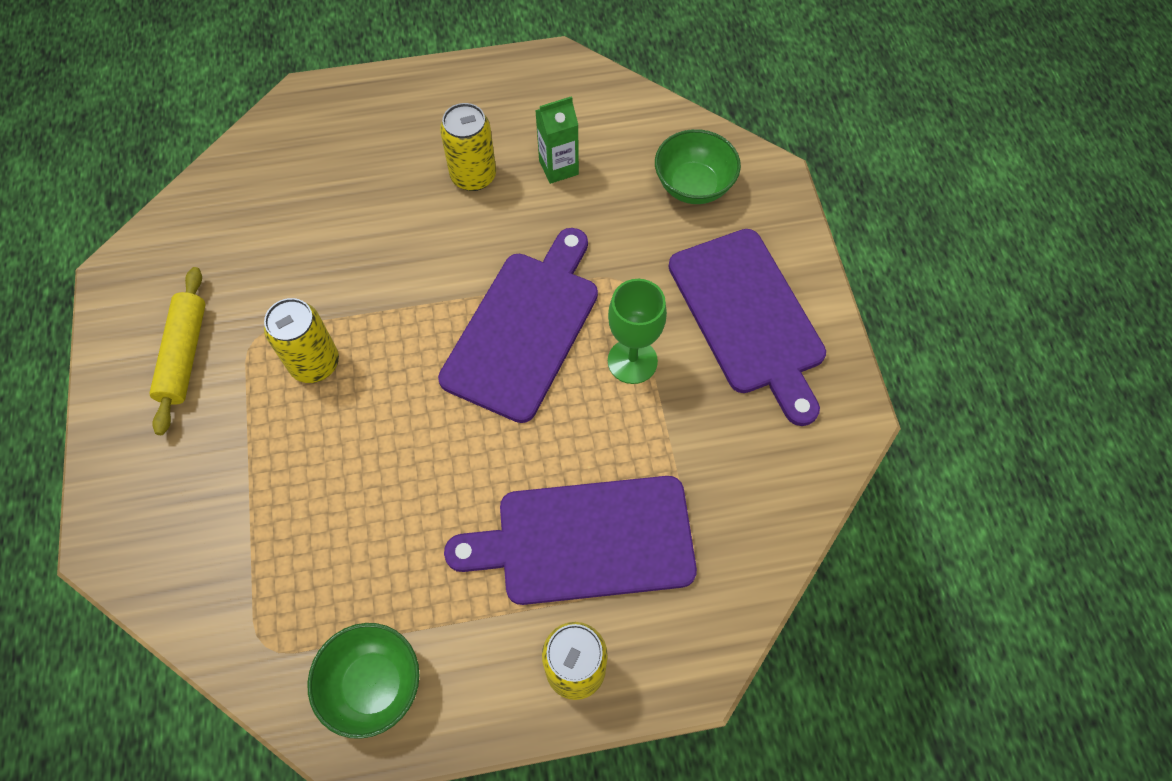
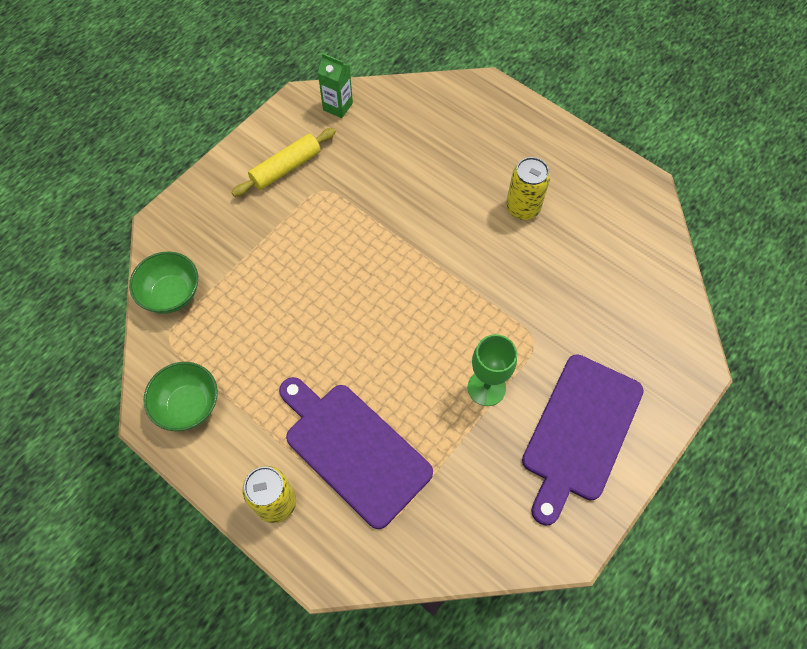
camera: 50 degrees right, 0 degrees up
(315, 363) = (335, 229): yellow can -> none
(524, 328) = (452, 313): purple cutting board -> none
(558, 167) = (574, 246): green carton -> green carton (338, 106)
(693, 186) = (640, 329): green bowl -> green bowl (171, 294)

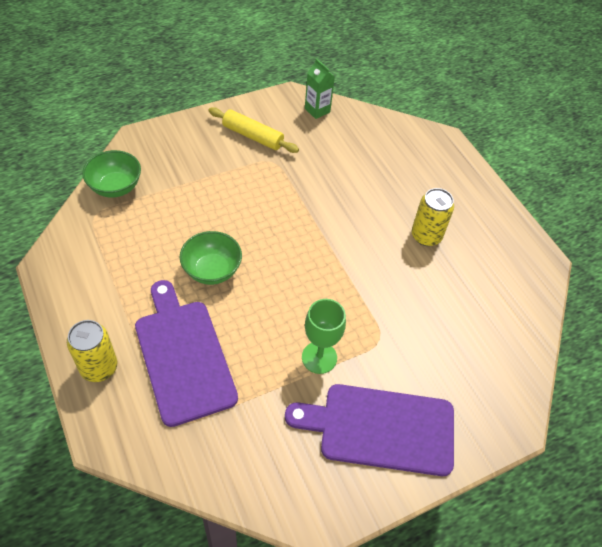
camera: 20 degrees right, 10 degrees down
(188, 405) = (78, 268): green bowl -> green bowl (212, 270)
(286, 168) = (253, 136): yellow rolling pin -> yellow rolling pin turned 45 degrees clockwise
(580, 432) = (380, 428): purple cutting board -> purple cutting board turned 45 degrees clockwise

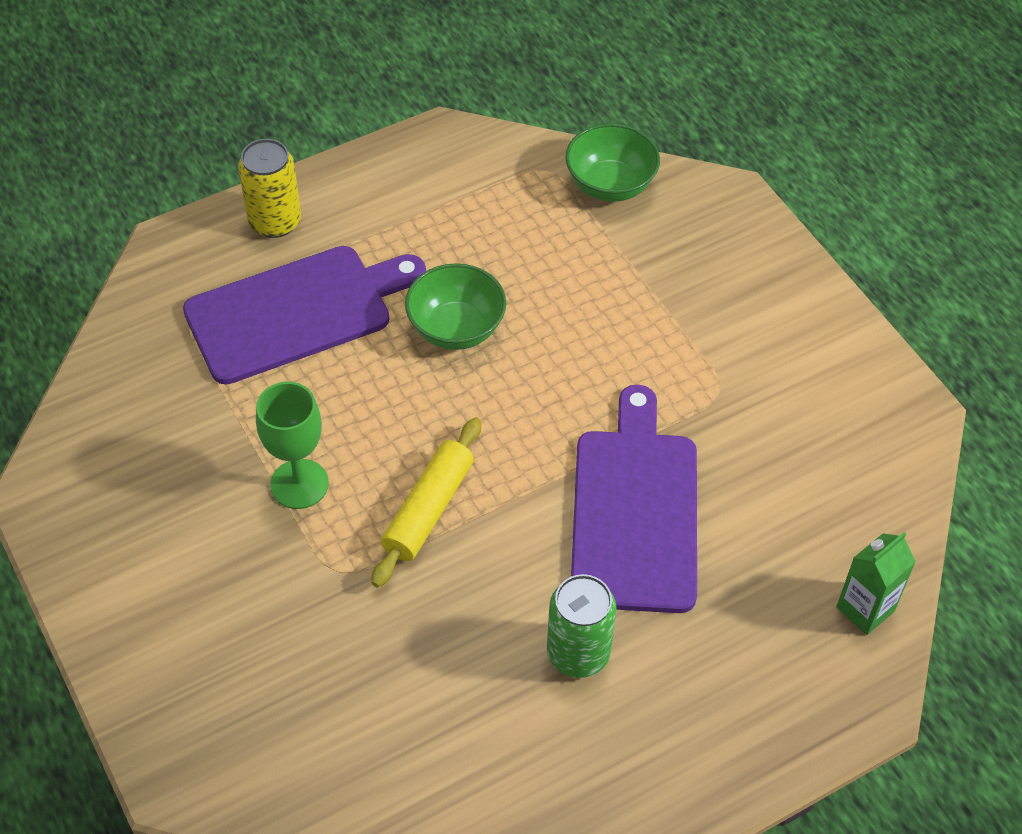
camera: 90 degrees right, 0 degrees up
(253, 136) = (779, 356): yellow rolling pin -> yellow rolling pin (429, 509)
(317, 110) = (885, 458): green carton -> green carton (865, 609)
(380, 428) = (174, 572): purple cutting board -> purple cutting board (635, 511)
(426, 236) = (578, 653): yellow can -> green can

